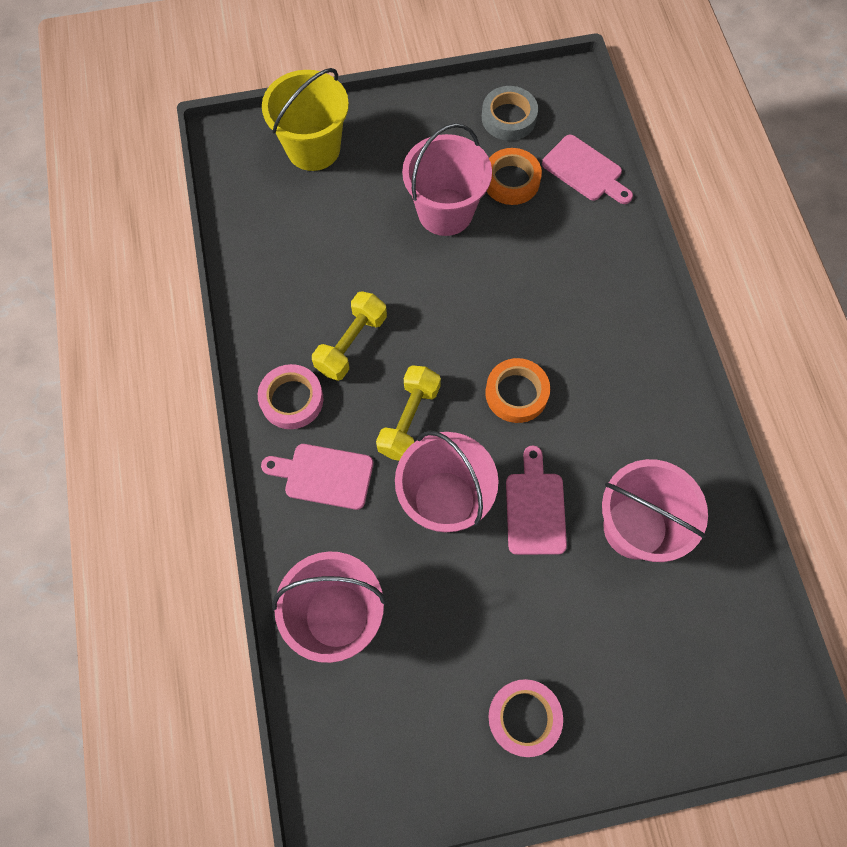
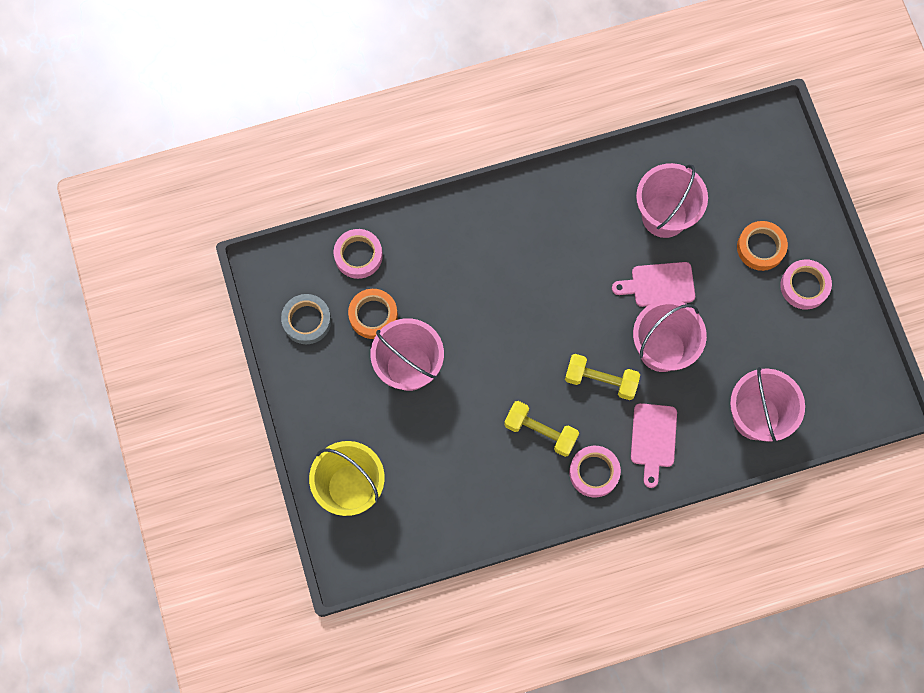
camera: 95 degrees left, 5 degrees up
(516, 393) = (569, 302): orange tape -> orange tape (760, 247)
(585, 170) = (358, 255): pink cutting board -> pink tape

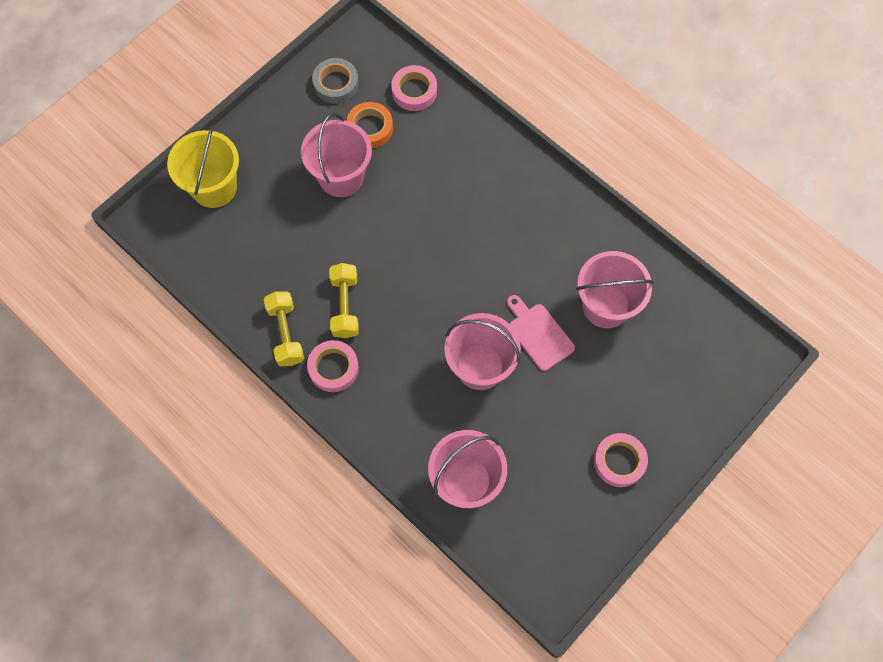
camera: 60 degrees right, 5 degrees down
(600, 380) = (420, 331): yellow dumbbell -> yellow dumbbell (286, 334)
(653, 439) = (392, 402): pink cutting board -> none
(760, 247) = (631, 403): orange tape -> none

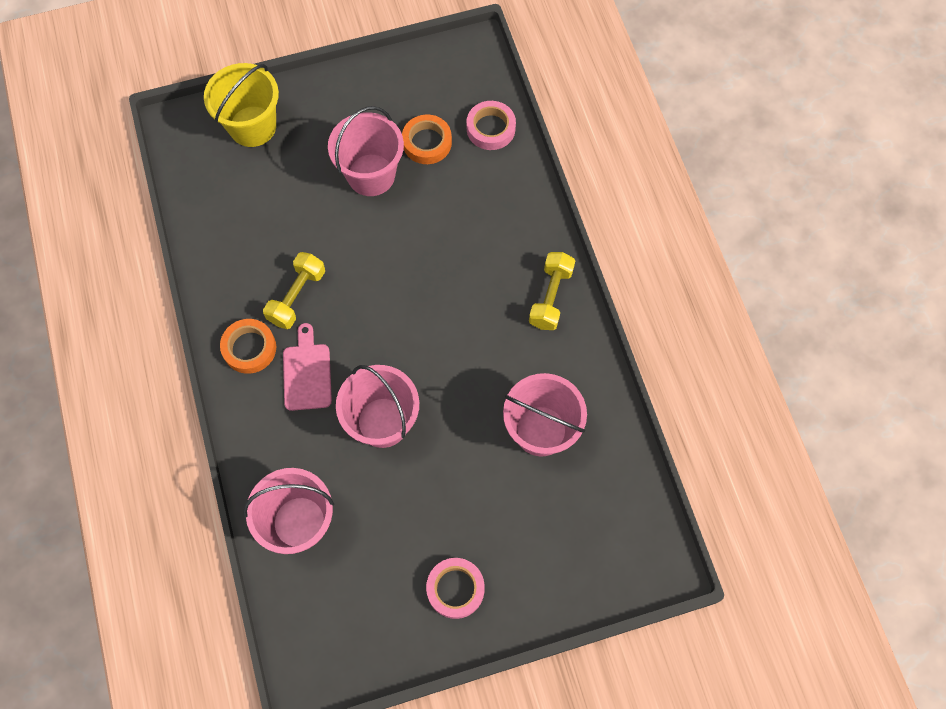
camera: 30 degrees right, 0 degrees up
(286, 334) = (228, 293): yellow dumbbell -> yellow dumbbell (550, 297)
(333, 368) = (249, 348): pink tape -> orange tape
(336, 84) = (422, 86): grey tape -> none
(538, 334) = (458, 422): pink cutting board -> pink cutting board (307, 373)

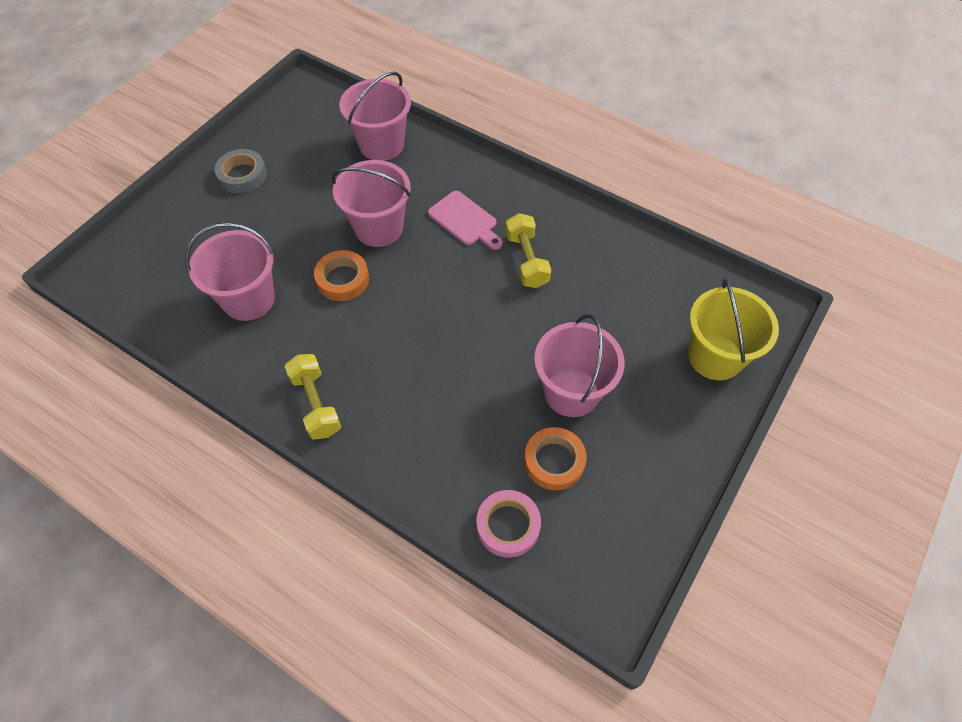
camera: 140 degrees right, 10 degrees down
(249, 348) = (522, 208): orange tape -> orange tape (342, 279)
(455, 589) = (242, 175): pink tape -> grey tape

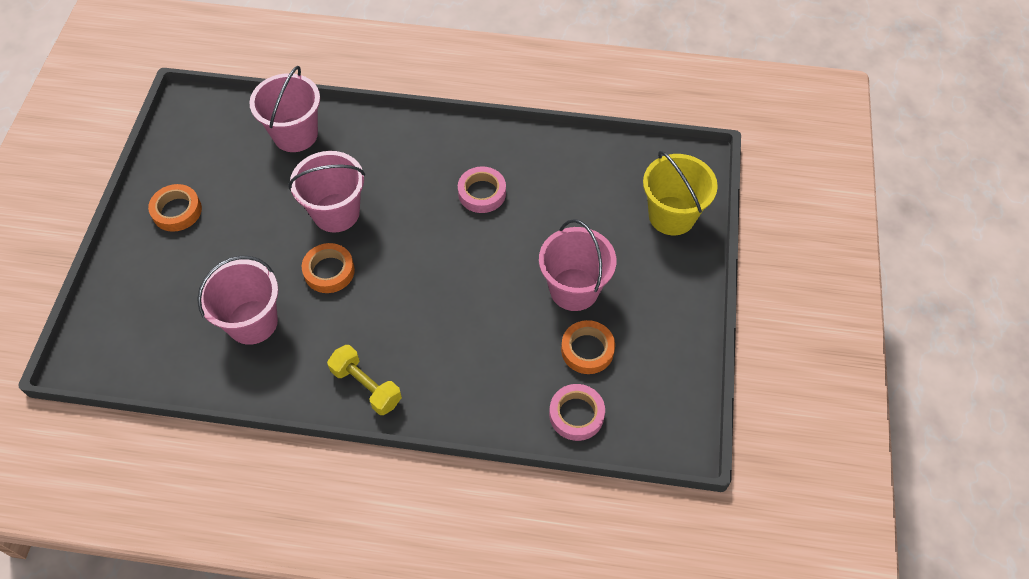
camera: 25 degrees left, 0 degrees up
(242, 175) = (177, 211): grey tape -> orange tape
(465, 220) = (410, 177): pink cutting board -> none
(526, 260) = (482, 193): yellow dumbbell -> pink tape

